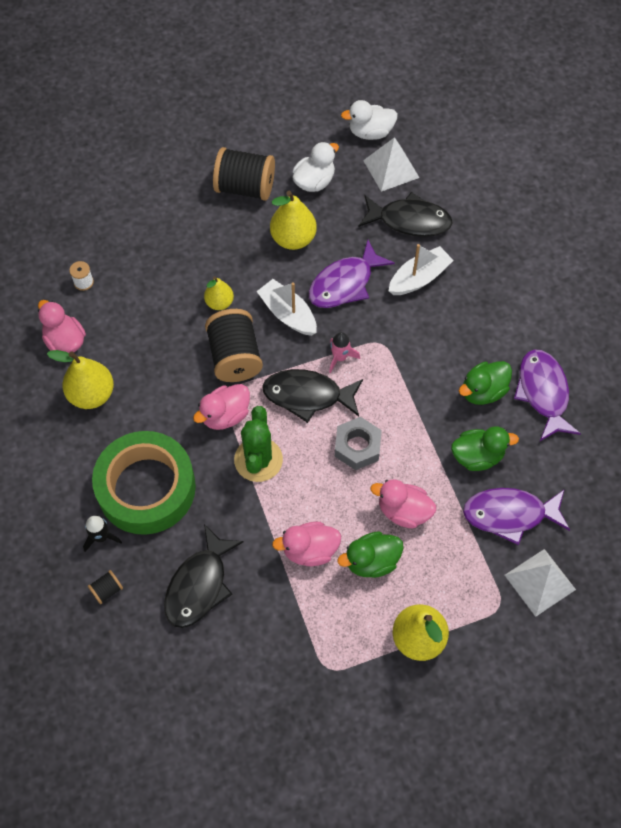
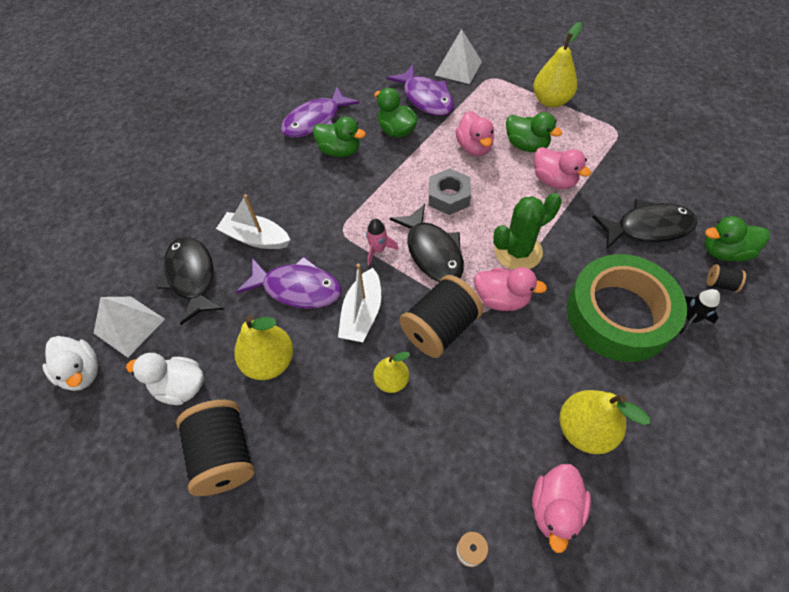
camera: 120 degrees left, 5 degrees down
(128, 625) = (724, 252): none -> green duck

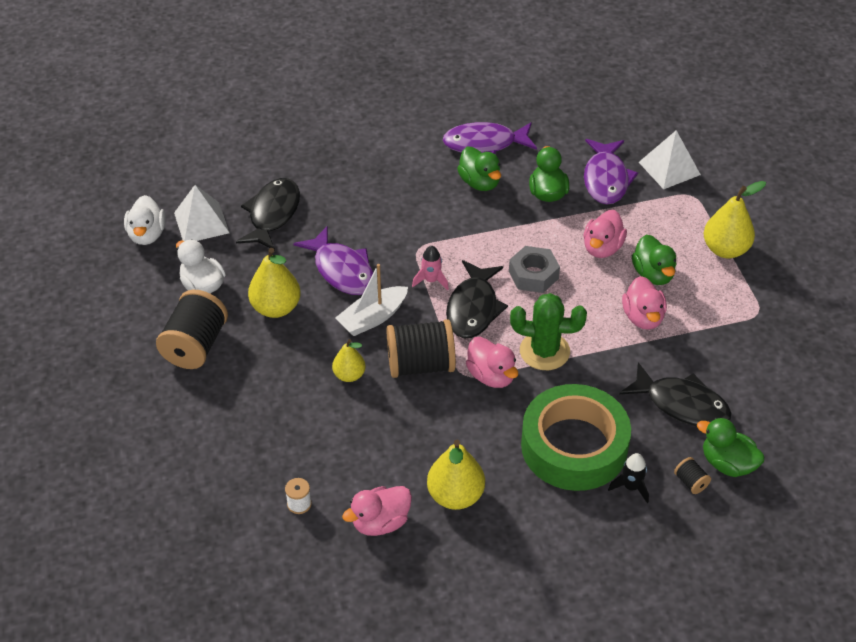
camera: 35 degrees right, 10 degrees down
(256, 238) = (345, 214): white boat -> none

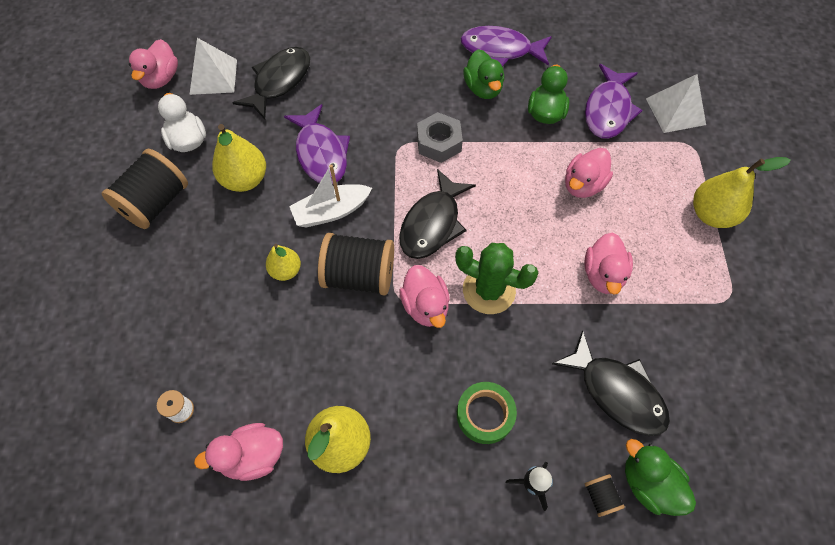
camera: 15 degrees right, 15 degrees up
(147, 235) = (161, 78): white duck -> pink duck
(431, 280) = (402, 183): pink rocket -> none
(533, 275) = (504, 200): grey nut -> grey nut (439, 143)
(574, 446) = (485, 414): green tape -> green tape, size x0.50
(653, 274) = (627, 226): green duck -> none

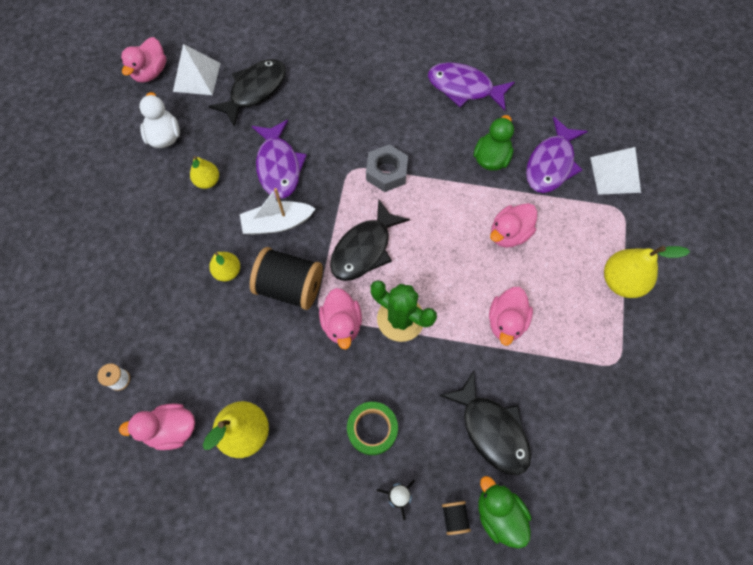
camera: 10 degrees right, 5 degrees up
(156, 203) = (127, 191): black spool -> none
(245, 179) = (208, 181): yellow pear -> yellow pear, size x0.61
(483, 88) = (439, 125): green duck -> none

